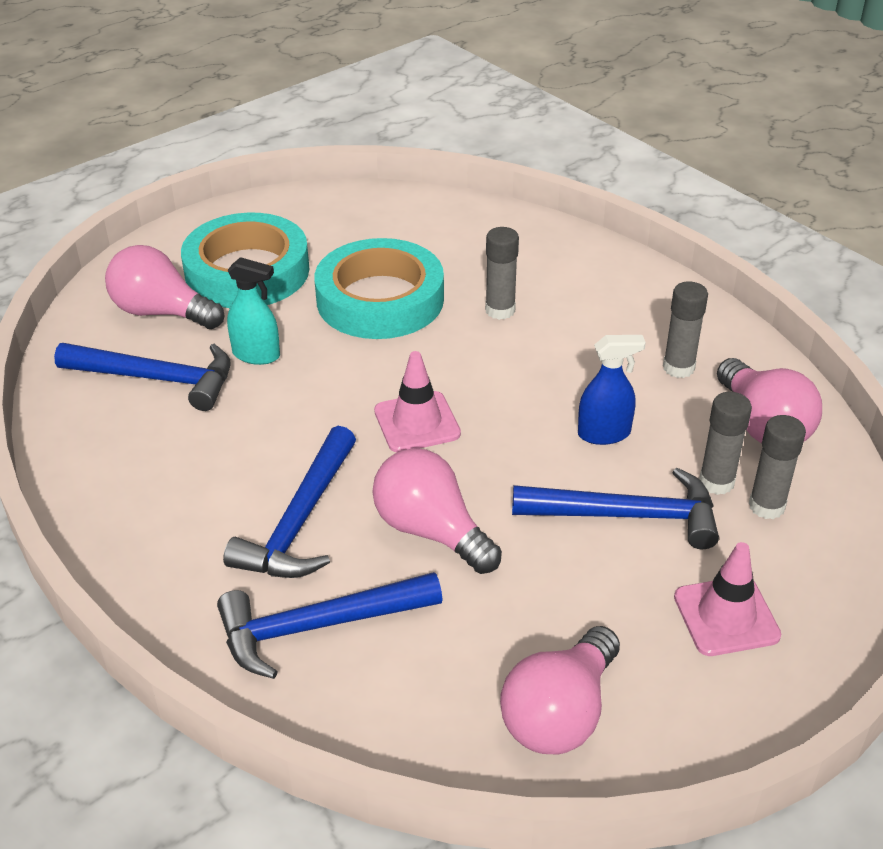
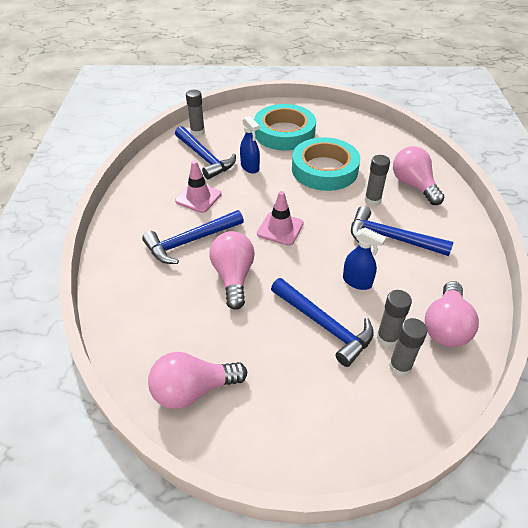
camera: 40 degrees right, 5 degrees up
(161, 312) = (235, 133): pink light bulb -> pink light bulb (413, 185)
(256, 355) = (250, 167): turquoise spray bottle -> blue spray bottle
(318, 627) = (149, 286): blue hammer -> blue hammer (391, 238)
(678, 368) = (431, 273): grey glue stick -> grey glue stick (197, 132)
(726, 616) = (316, 404): pink traffic cone -> pink traffic cone (198, 197)

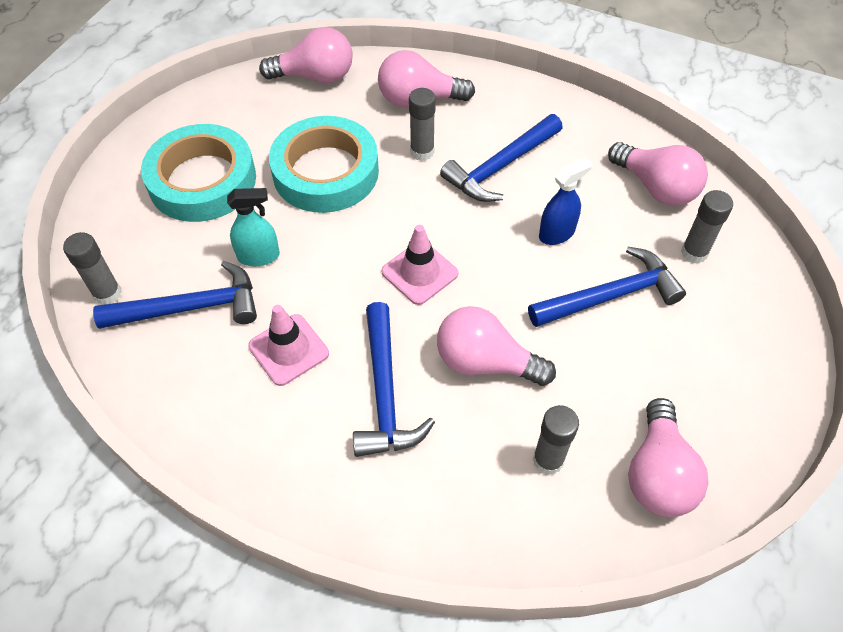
camera: 65 degrees left, 10 degrees up
(250, 167) = (259, 256): blue spray bottle -> turquoise spray bottle
(387, 338) = (652, 245): grey glue stick -> grey glue stick (548, 460)
(391, 142) = (315, 76): none -> pink light bulb

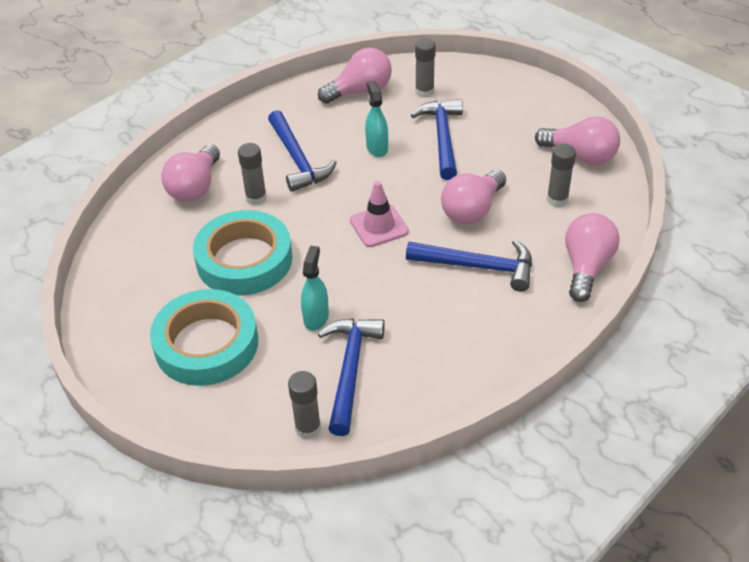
camera: 70 degrees left, 10 degrees down
(288, 350) = (419, 314): pink traffic cone -> none
(315, 76) = (121, 245): pink light bulb -> pink light bulb (586, 267)
(557, 233) = (377, 148): blue spray bottle -> turquoise spray bottle

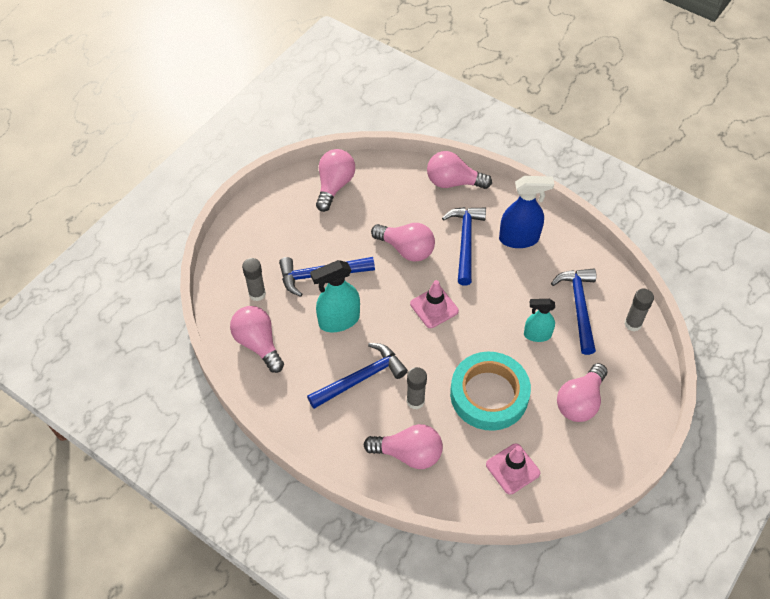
camera: 100 degrees left, 10 degrees up
(144, 267) = (512, 469): none -> pink traffic cone
(206, 344) = (580, 401): turquoise tape -> pink light bulb
(350, 370) = (578, 307): blue hammer -> blue hammer turned 90 degrees clockwise
(377, 148) = (339, 320): turquoise spray bottle -> turquoise spray bottle, size x1.55
(478, 323) = (519, 238): none -> blue spray bottle
(557, 199) = (387, 199): grey glue stick -> none

